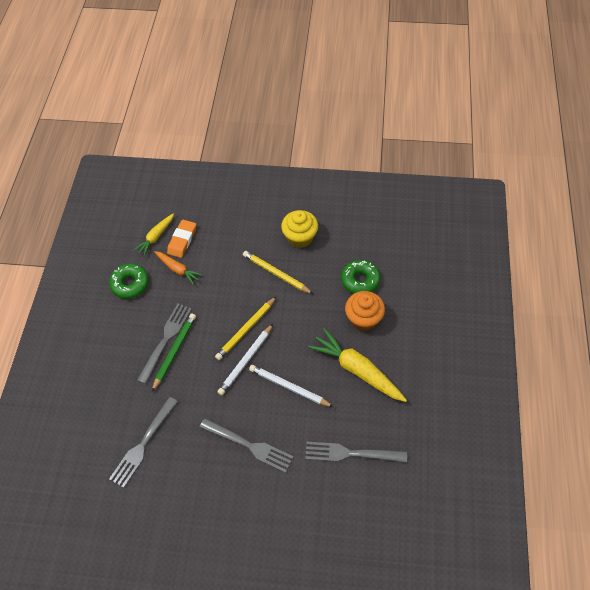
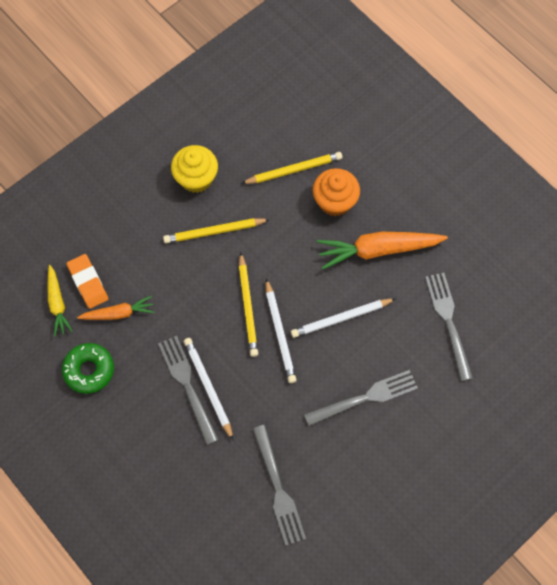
camera: 50 degrees left, 10 degrees up
(174, 351) = (208, 387): green pencil -> white pencil
(351, 453) = (448, 321): grey fork -> grey fork turned 120 degrees clockwise
(357, 370) = (378, 250): yellow carrot -> orange carrot
(360, 280) = (294, 170): green donut -> yellow pencil

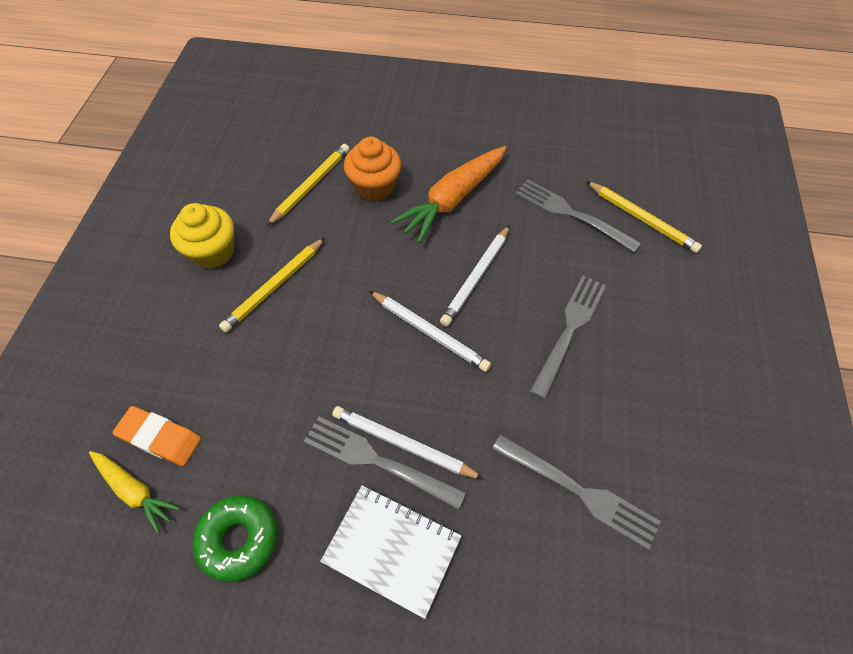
camera: 40 degrees left, 10 degrees down
(118, 313) = (227, 444): orange carrot -> none
(157, 436) = (392, 549): none -> white notebook
(248, 307) = (373, 331): yellow pencil -> yellow pencil (642, 219)

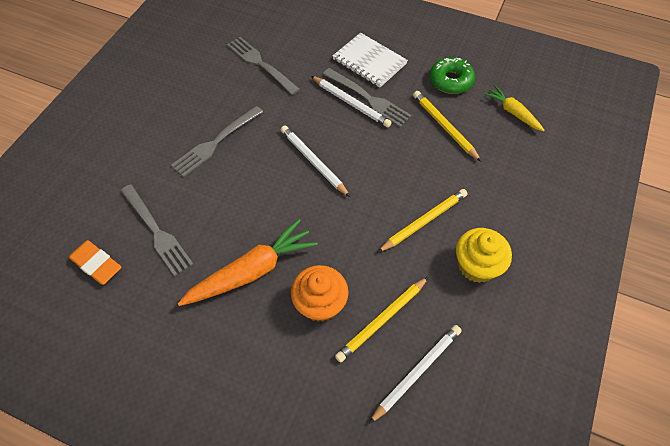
camera: 165 degrees left, 0 degrees up
(160, 438) = (502, 136): orange eraser -> orange eraser (96, 264)
(476, 277) = (263, 194): white pencil -> white pencil (417, 372)
(642, 219) = (102, 213): yellow pencil -> yellow pencil (444, 126)

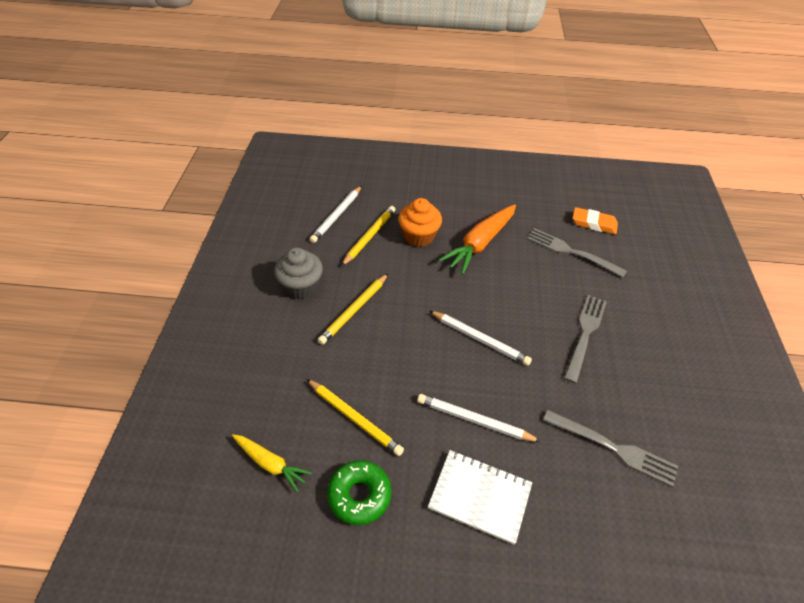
camera: 160 degrees right, 10 degrees down
(368, 98) = (457, 433): grey fork -> none
(477, 265) = (301, 286): yellow cupcake -> grey cupcake

